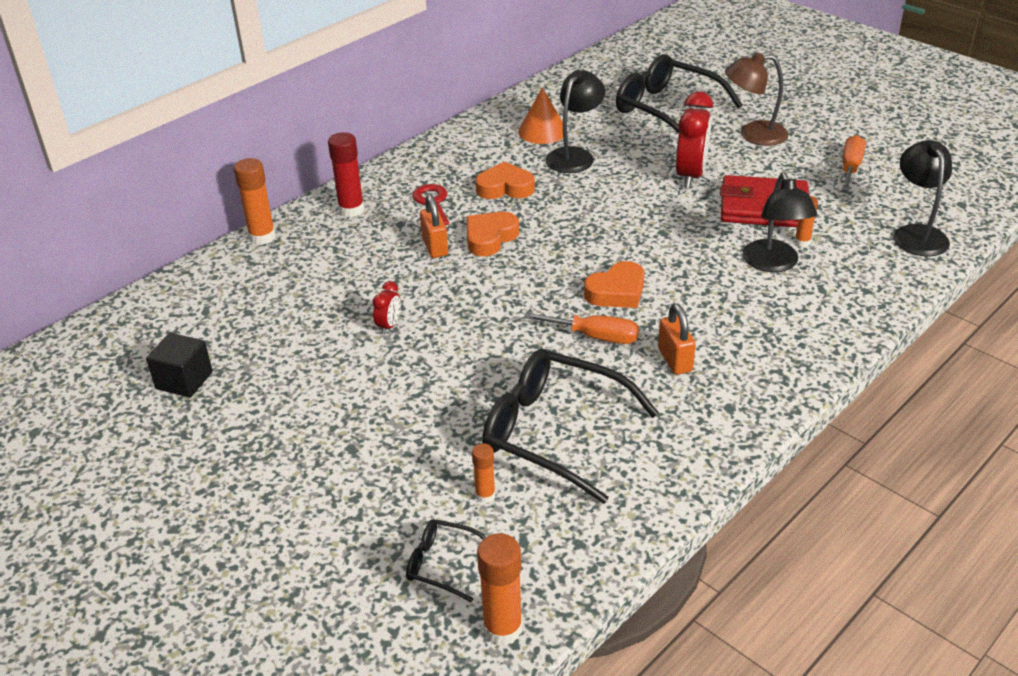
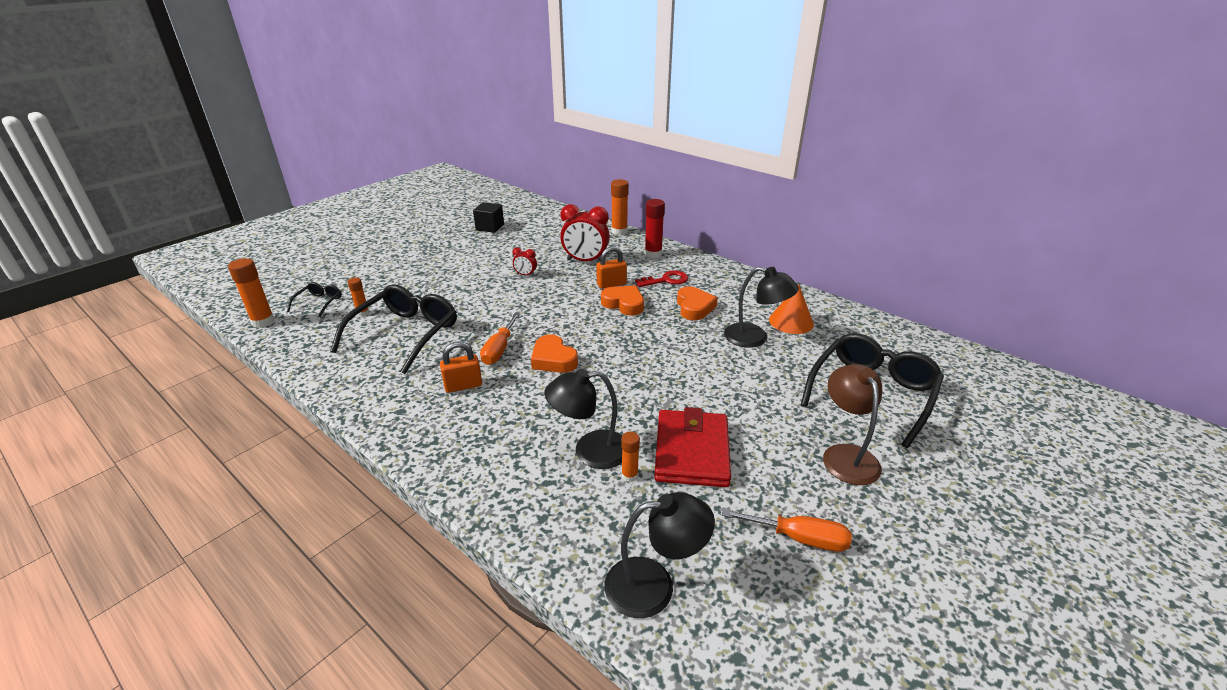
camera: 85 degrees right, 5 degrees down
(690, 176) = (740, 404): red clock -> red clock (585, 261)

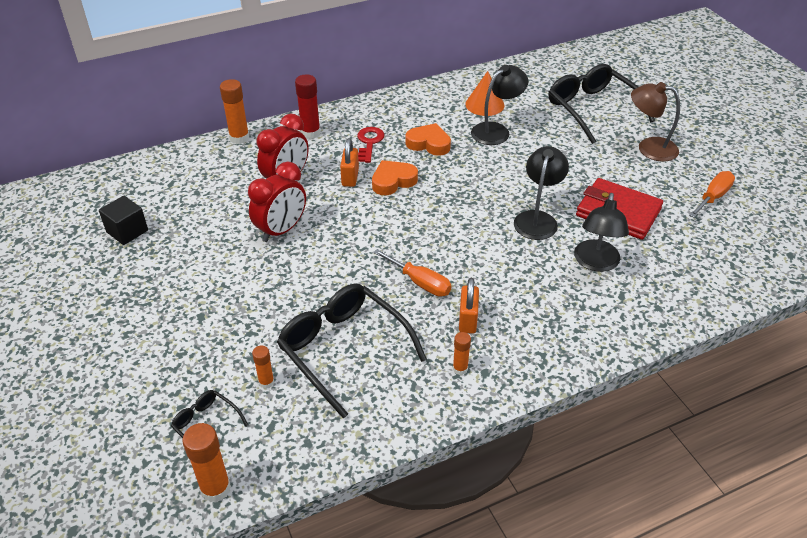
camera: 65 degrees left, 10 degrees up
(525, 275) = (281, 230): red clock -> red clock, size x2.07
(553, 359) = (459, 251): orange heart -> none
(629, 476) = (631, 251): orange glue stick -> orange glue stick (460, 369)
(654, 585) = (733, 271): black lamp -> black lamp (537, 219)

